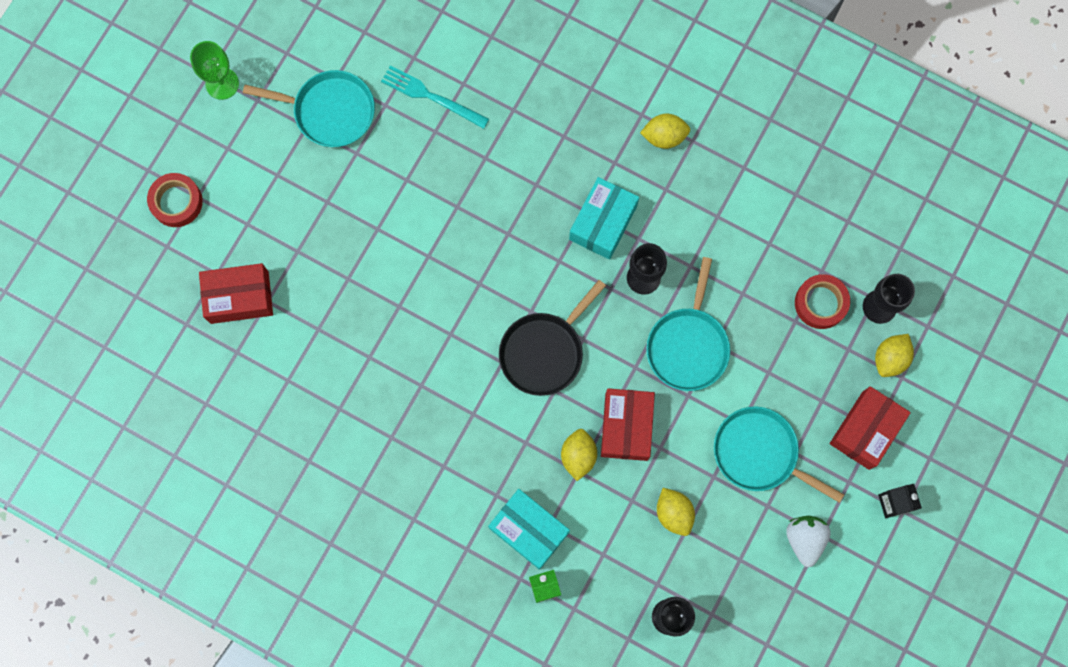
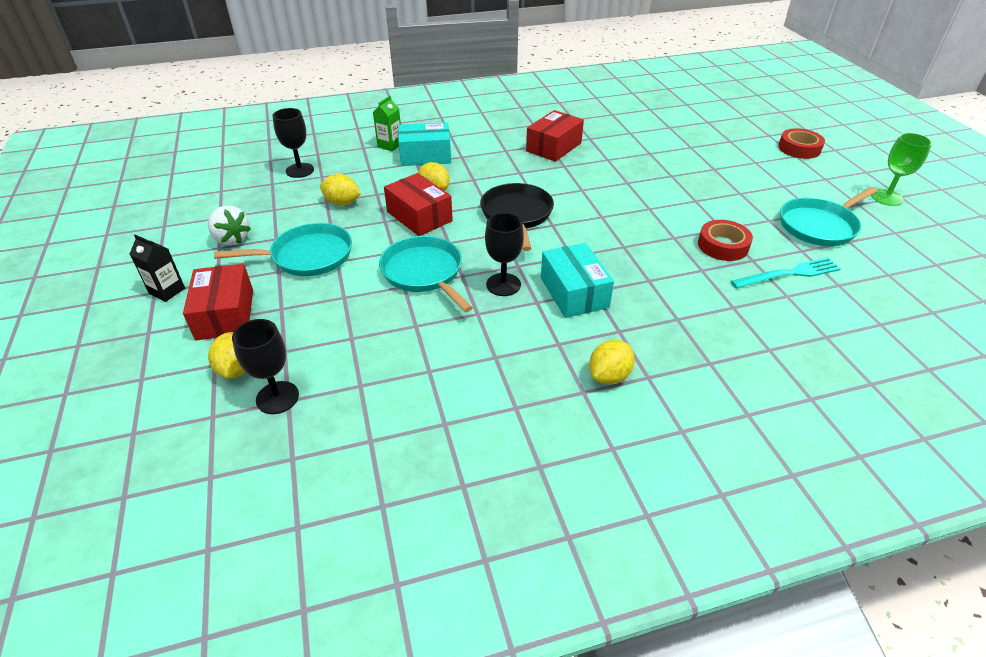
camera: 135 degrees right, 35 degrees down
(239, 297) = (704, 140): red box -> red box (554, 147)
(820, 303) = (339, 363): red tape -> red tape (723, 245)

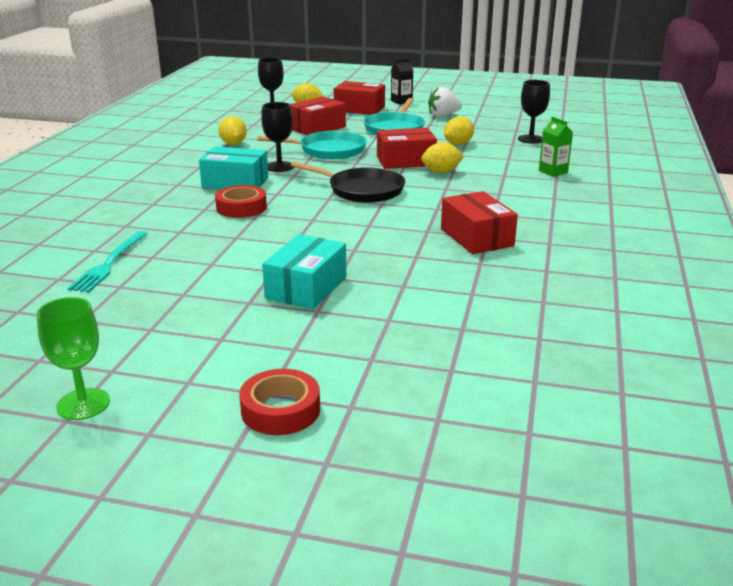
camera: 120 degrees right, 15 degrees down
(340, 316) = (317, 128): none -> red box
(425, 156) = (515, 180): turquoise box -> turquoise box (306, 287)
(609, 376) = (150, 171): yellow lemon -> yellow lemon (233, 144)
(723, 245) = (190, 252): red tape -> red tape (241, 207)
(819, 226) = (128, 317): turquoise pan -> none

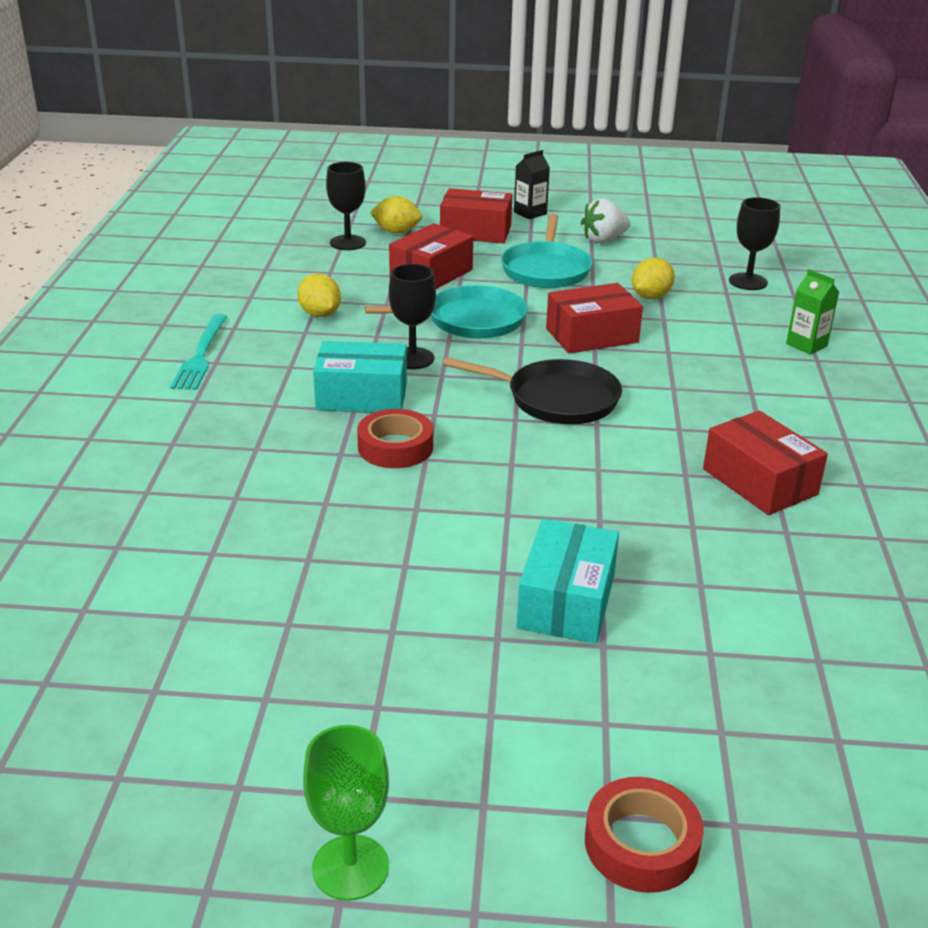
camera: 10 degrees left, 5 degrees up
(109, 263) = (250, 578): turquoise fork -> turquoise fork (201, 355)
(441, 172) = (652, 355): yellow lemon -> none

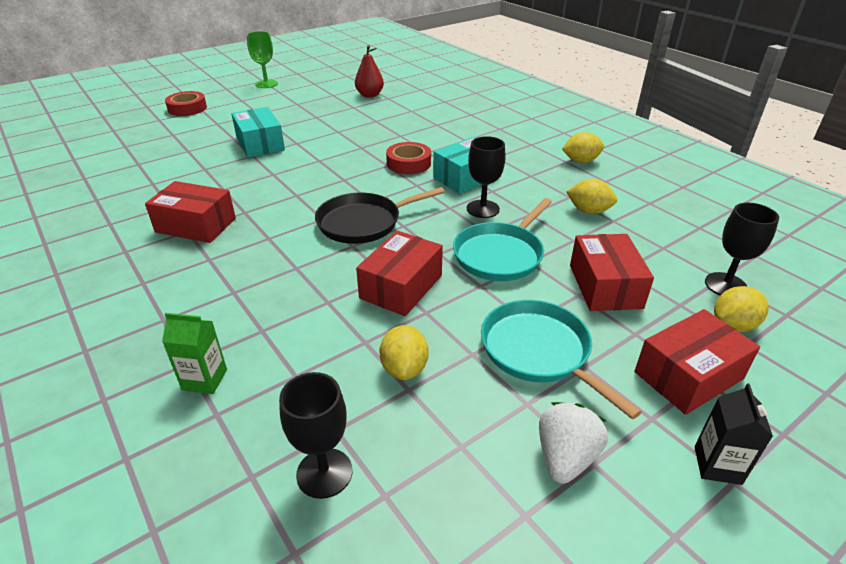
camera: 140 degrees right, 5 degrees up
(201, 355) = (580, 161): turquoise fork -> yellow lemon
(202, 648) = (369, 95): none -> red pear

